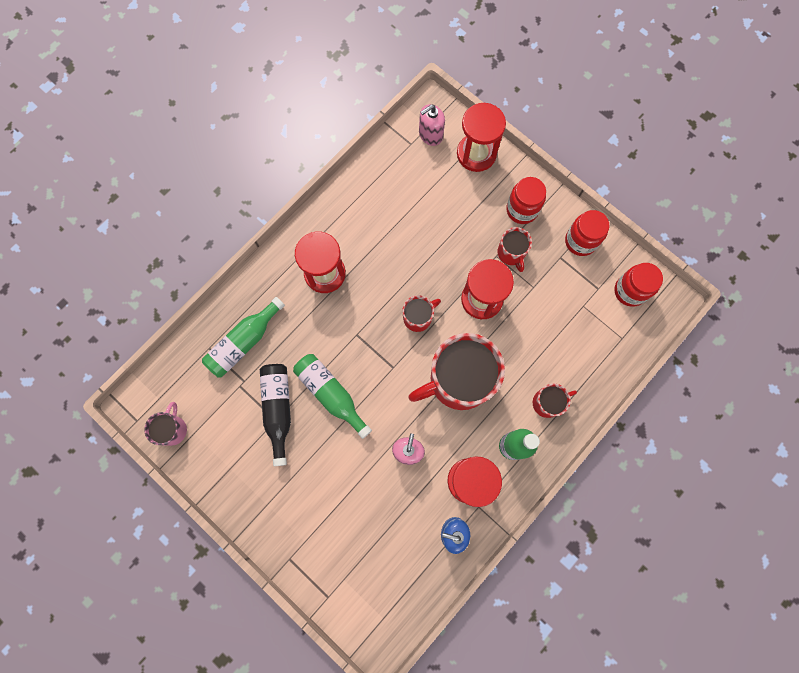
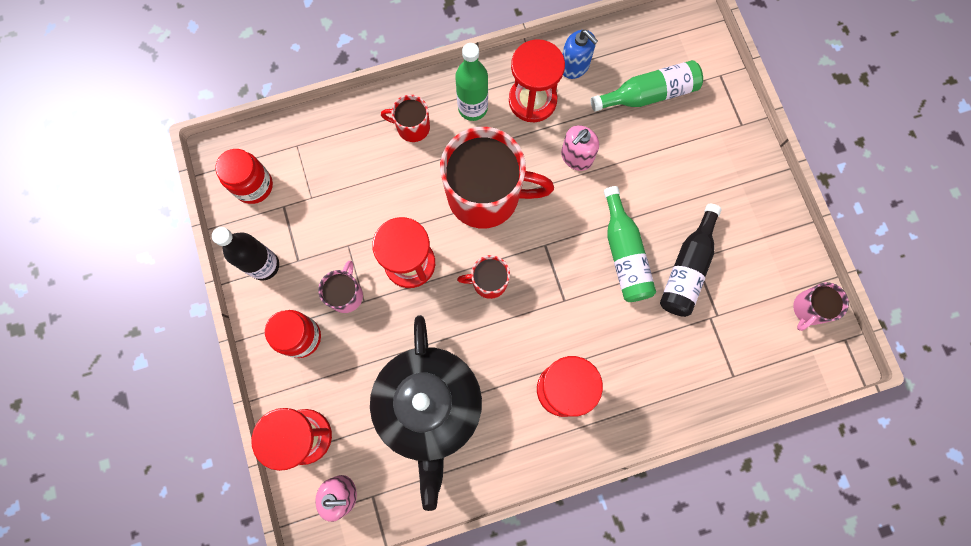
camera: 150 degrees left, 0 degrees up
(244, 342) = (691, 361): green bottle -> green bottle (648, 94)
(408, 213) = (429, 407): none -> black teapot
(511, 253) = (346, 294): red mug -> pink mug
(580, 241) = (264, 265): red jar -> black bottle

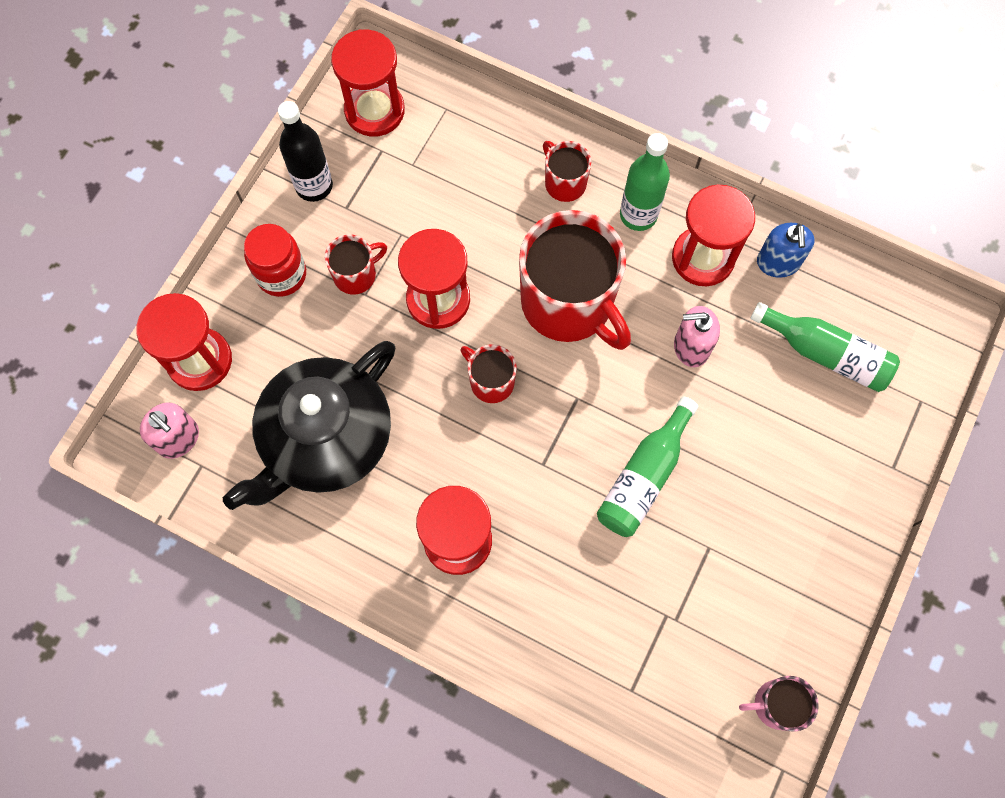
camera: 45 degrees right, 5 degrees down
(254, 186) = (374, 110): red jar -> red hourglass
(346, 294) = (356, 274): pink mug -> red mug
(687, 268) = (692, 548): black bottle -> none

